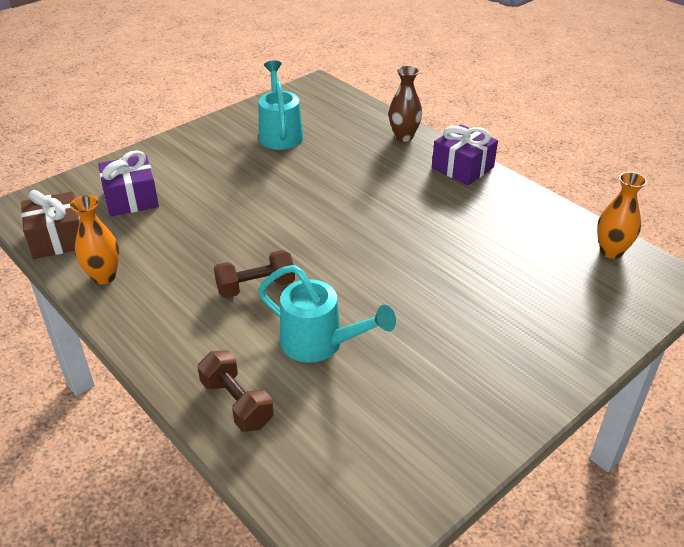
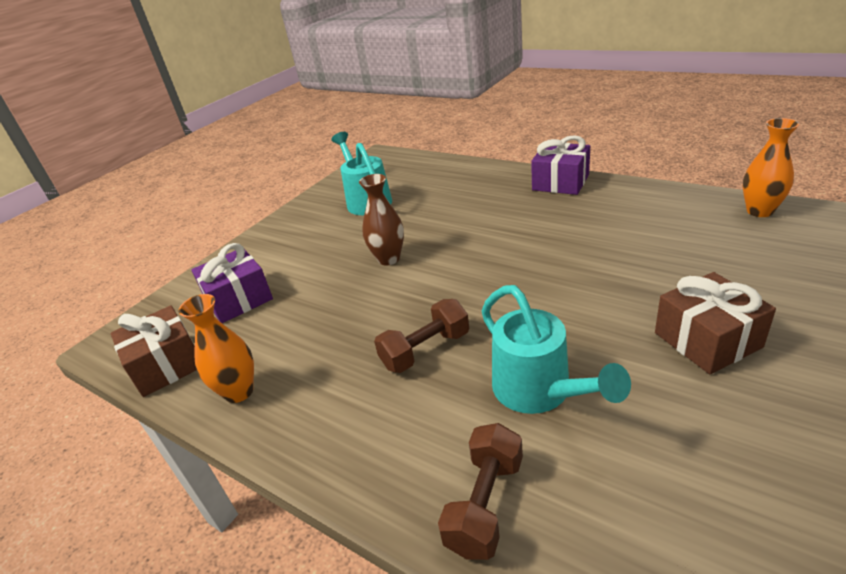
camera: 10 degrees left, 5 degrees down
(237, 403) = (485, 504): brown dumbbell -> brown dumbbell turned 75 degrees clockwise
(320, 343) = (539, 392): turquoise watering can -> turquoise watering can turned 45 degrees clockwise
(403, 137) = (487, 173): brown vase -> brown vase (389, 259)
(471, 344) = (707, 340): none -> brown gift

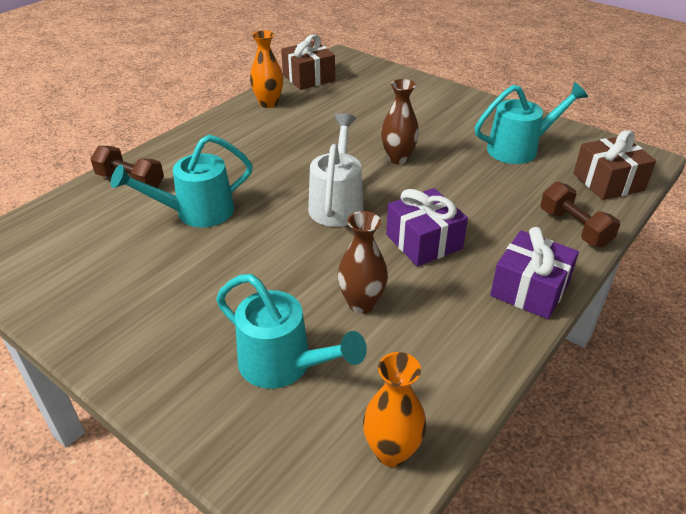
camera: 90 degrees right, 5 degrees up
(238, 299) = (370, 95): purple gift -> purple gift (424, 241)
(425, 350) = (266, 170): brown dumbbell -> brown dumbbell (574, 228)
(481, 283) = (337, 203): none -> white watering can
(625, 244) = (361, 304): none -> brown vase
(707, 340) = (195, 309): brown gift -> brown gift (608, 182)
(728, 268) = (284, 365): none -> turquoise watering can

